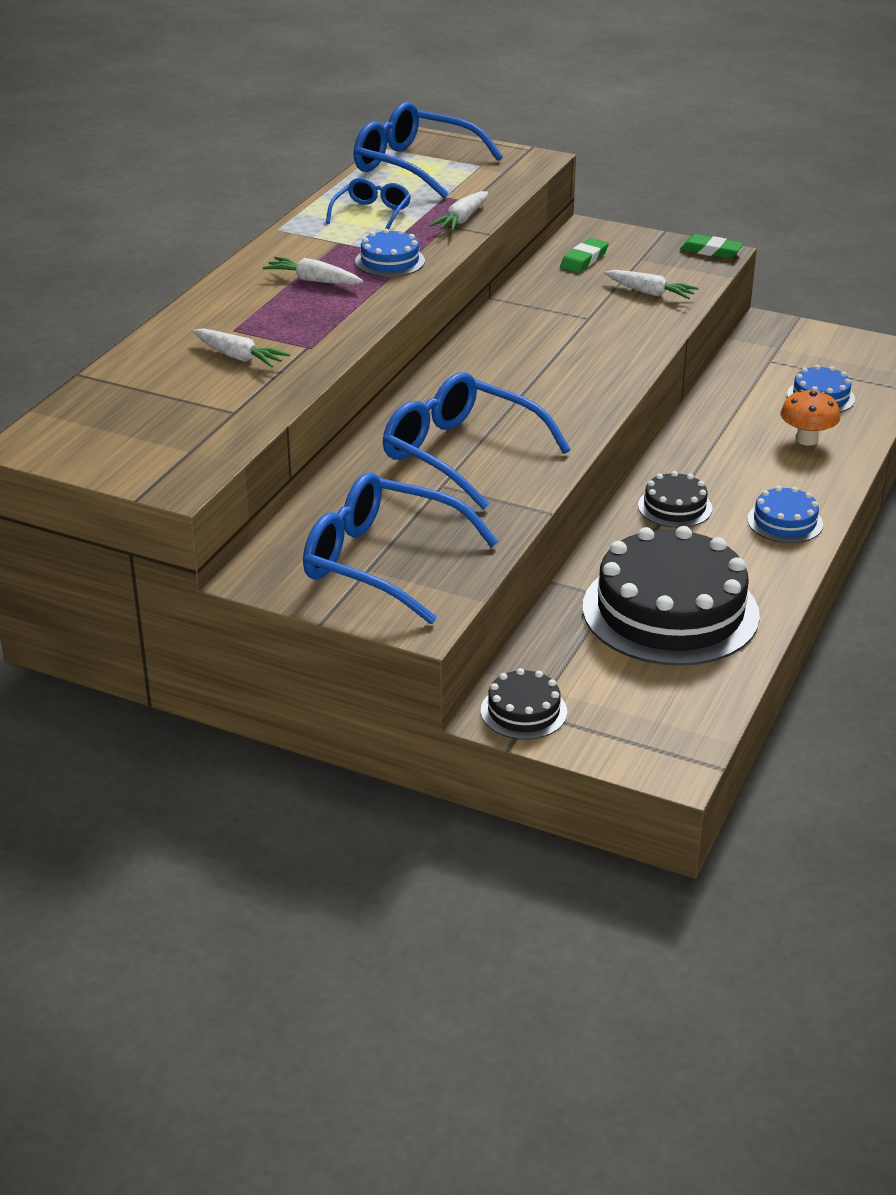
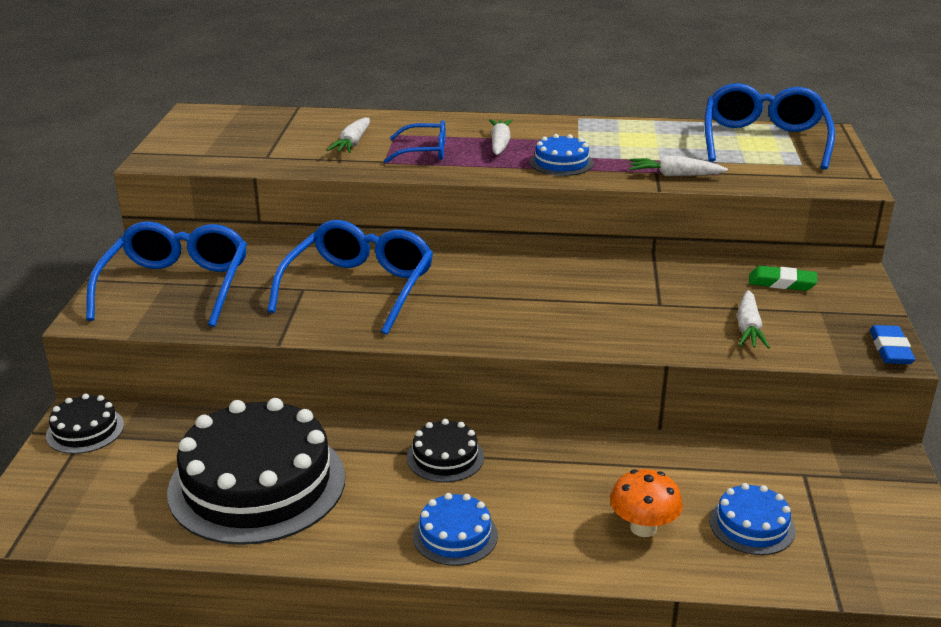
camera: 70 degrees right, 5 degrees down
(372, 213) = (646, 142): blue glasses -> blue glasses (424, 152)
(711, 251) = (890, 349): green eraser -> blue eraser

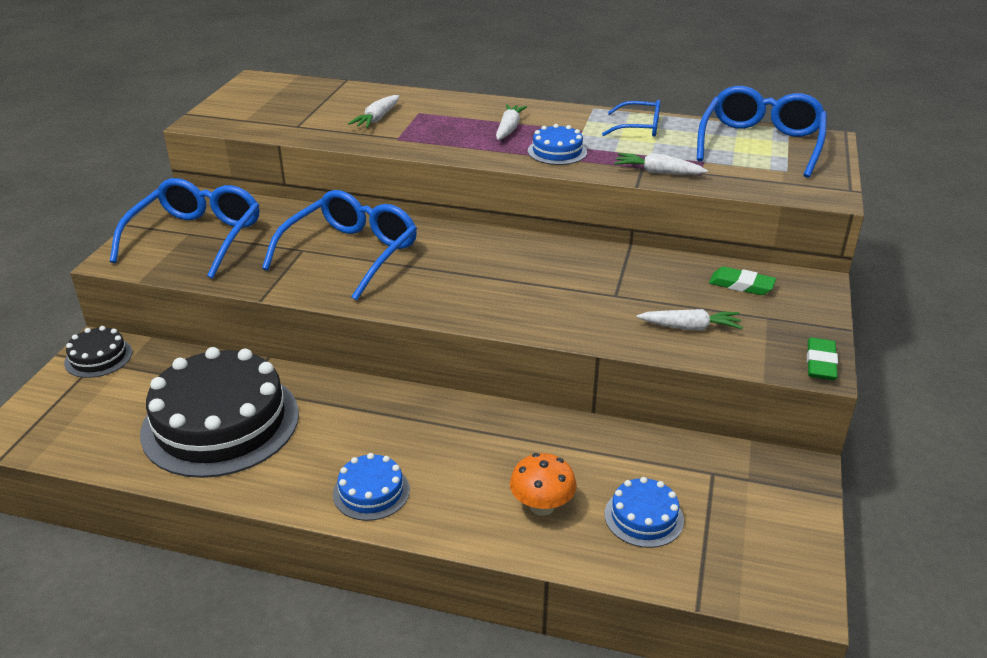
camera: 10 degrees right, 5 degrees up
(424, 152) = (437, 131): blue glasses -> blue glasses (639, 128)
(445, 457) = (390, 417): black cake -> none
(748, 328) = (690, 327): white carrot -> white carrot turned 105 degrees counterclockwise
(890, 349) = (820, 363): blue eraser -> green eraser

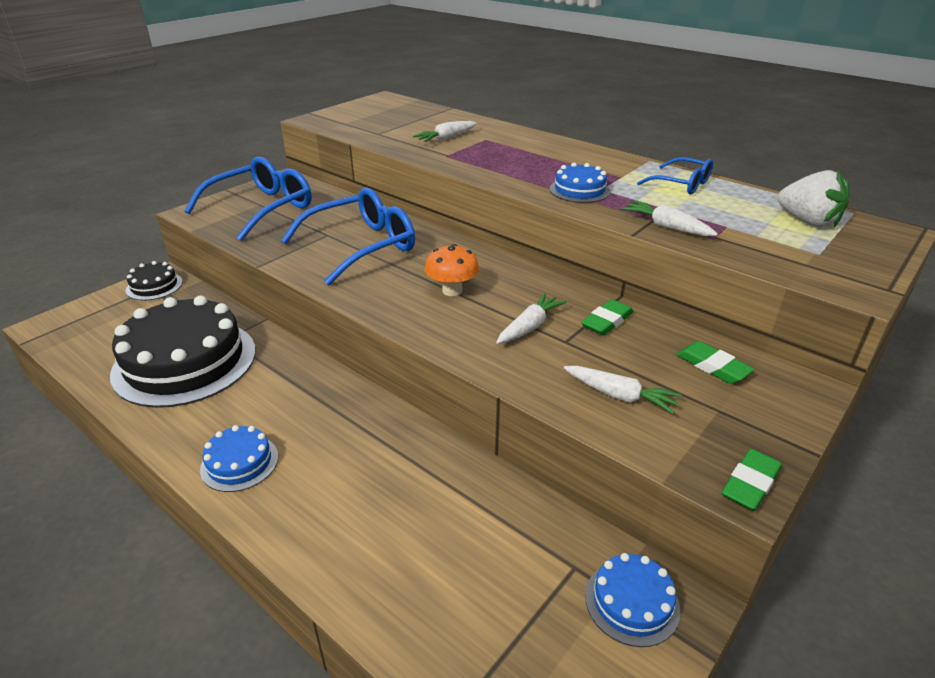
camera: 25 degrees right, 0 degrees up
(509, 129) = (552, 164): white carrot -> white carrot (529, 327)
(542, 506) = (372, 536): orange mushroom -> orange mushroom (452, 290)
(636, 269) = (607, 321): none -> green eraser
(644, 517) = (463, 589): blue cake -> blue cake (632, 602)
(760, 143) = (807, 221): blue glasses -> white strawberry

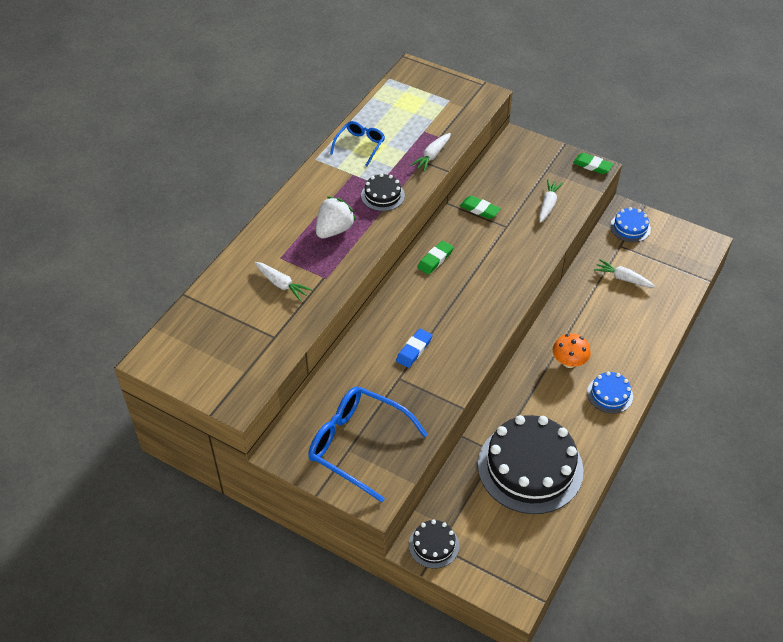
camera: 100 degrees left, 15 degrees up
(361, 246) = (414, 350): blue glasses -> blue eraser
(452, 290) = (465, 285): orange mushroom -> orange mushroom (569, 362)
(529, 327) = (496, 243): white carrot -> white carrot (623, 278)
(579, 190) = (382, 195): blue cake -> black cake
(712, 366) = (510, 169): green eraser -> green eraser (435, 259)
(807, 221) = (407, 98): white strawberry -> white strawberry (334, 230)

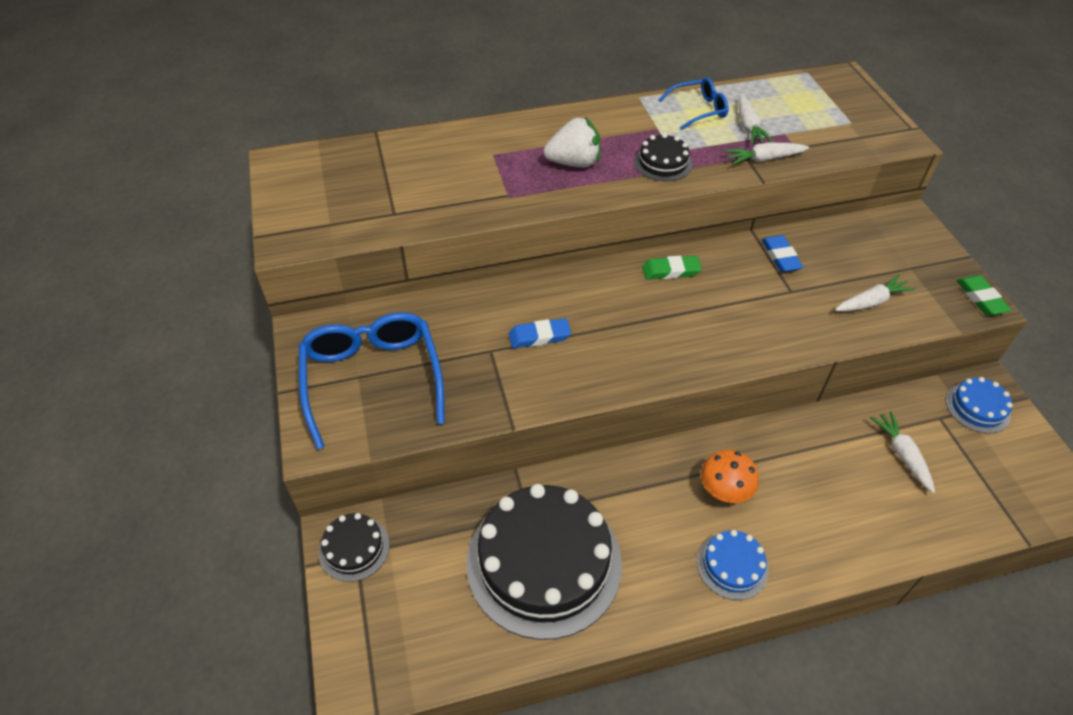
camera: 45 degrees right, 0 degrees up
(281, 284) = (462, 176): white carrot -> white carrot (748, 127)
(479, 209) = (780, 256): green eraser -> blue eraser

